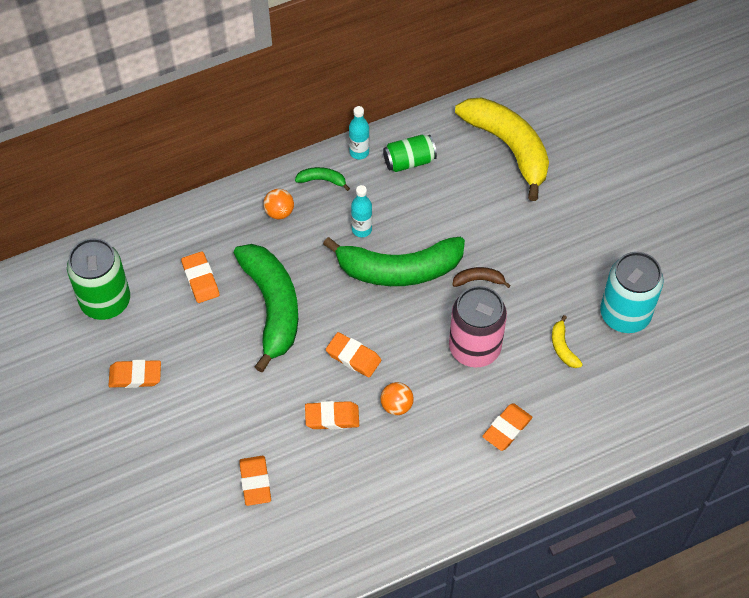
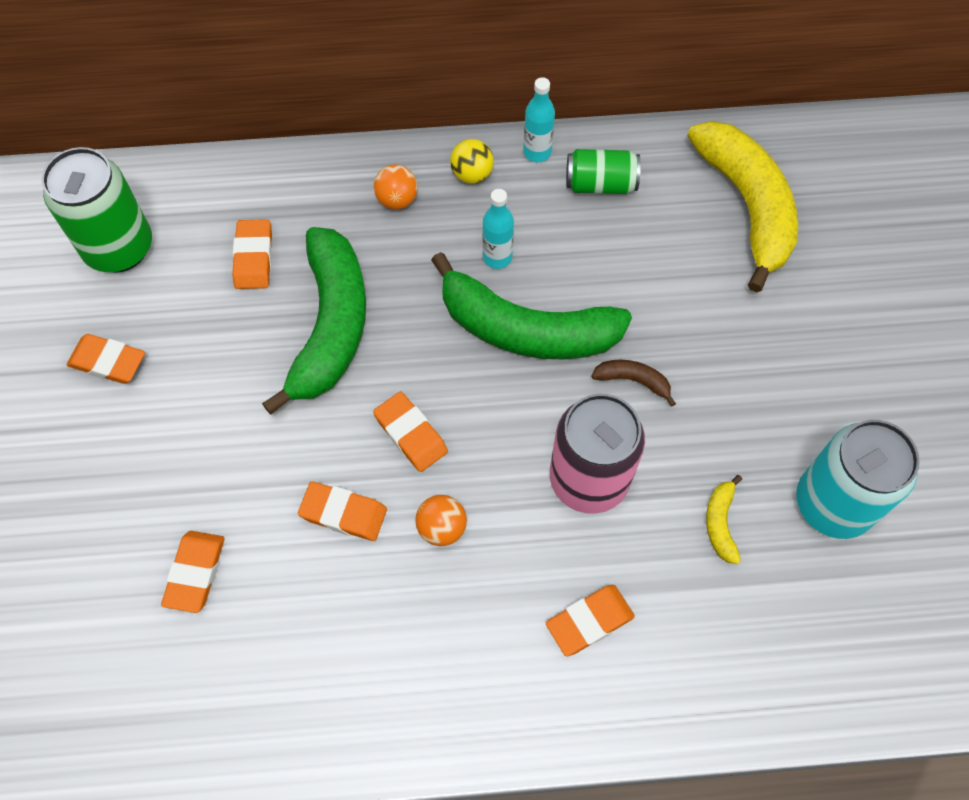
camera: 20 degrees right, 5 degrees up
(322, 180) = (472, 174): green banana -> yellow ball

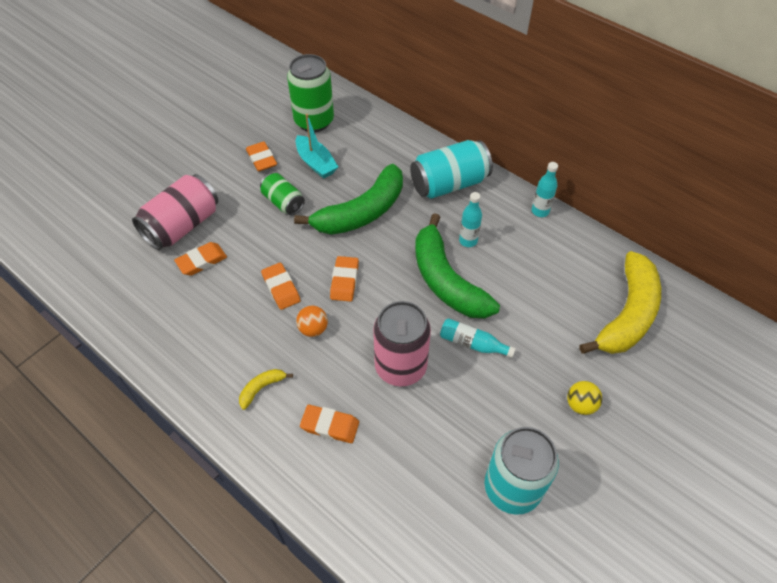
camera: 45 degrees right, 10 degrees down
(107, 550) = (182, 226): none -> pink can
(192, 307) = (316, 163): none -> turquoise boat
(253, 257) = (361, 162): orange eraser -> none
(397, 200) = (449, 184): orange ball -> turquoise can
(472, 174) = (496, 198): yellow ball -> yellow ball (580, 405)
(600, 184) = (557, 247): green can -> green can (283, 202)
(633, 381) = (472, 343): brown banana -> turquoise bottle
(720, 523) = (442, 442): yellow banana -> yellow banana (262, 388)

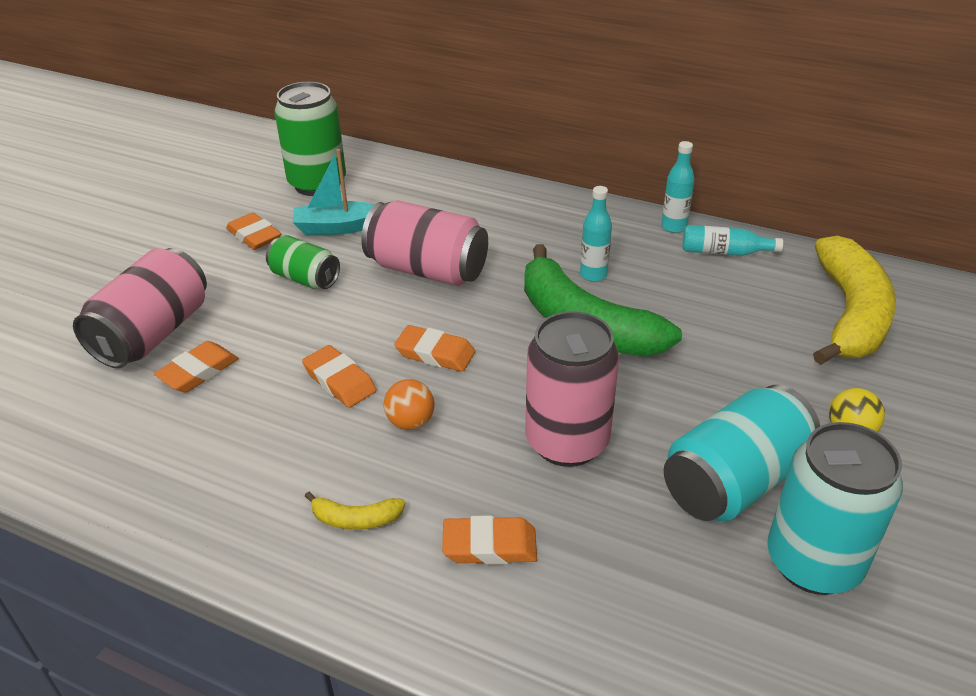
camera: 15 degrees left, 15 degrees down
(262, 388) = (356, 519): yellow banana -> yellow banana turned 120 degrees counterclockwise
(316, 163) = (338, 227): turquoise boat -> turquoise boat turned 135 degrees clockwise
(344, 281) = (435, 353): orange eraser -> orange eraser turned 60 degrees counterclockwise
(361, 212) = (427, 270): green banana -> pink can
(449, 184) = (537, 219): turquoise can -> turquoise can (734, 481)
(472, 343) = (659, 391): turquoise bottle -> turquoise bottle (724, 252)

